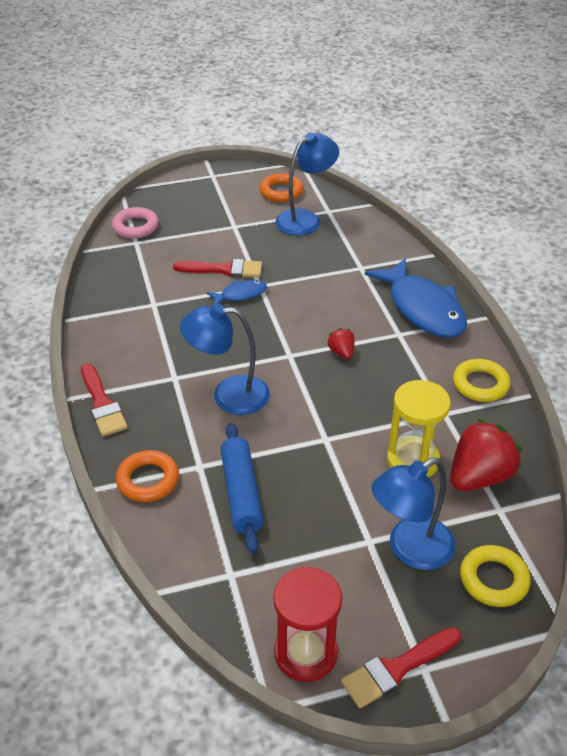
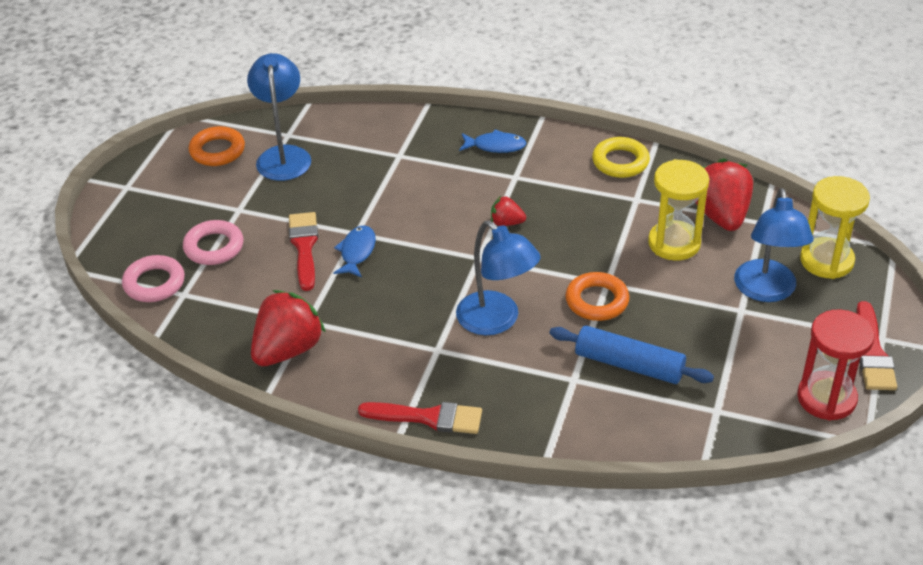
camera: 55 degrees left, 0 degrees up
(119, 308) = (288, 350): none -> red strawberry
(148, 480) = (563, 422): orange ring -> orange ring (597, 301)
(189, 233) = (214, 247): none -> pink ring
(224, 269) = (304, 247): red brush -> red brush turned 45 degrees counterclockwise
(229, 395) = (496, 321): blue lamp -> blue lamp turned 75 degrees counterclockwise
(423, 309) = (496, 146): blue fish -> blue fish, size x0.48
(493, 579) = (826, 260): yellow ring -> yellow hourglass

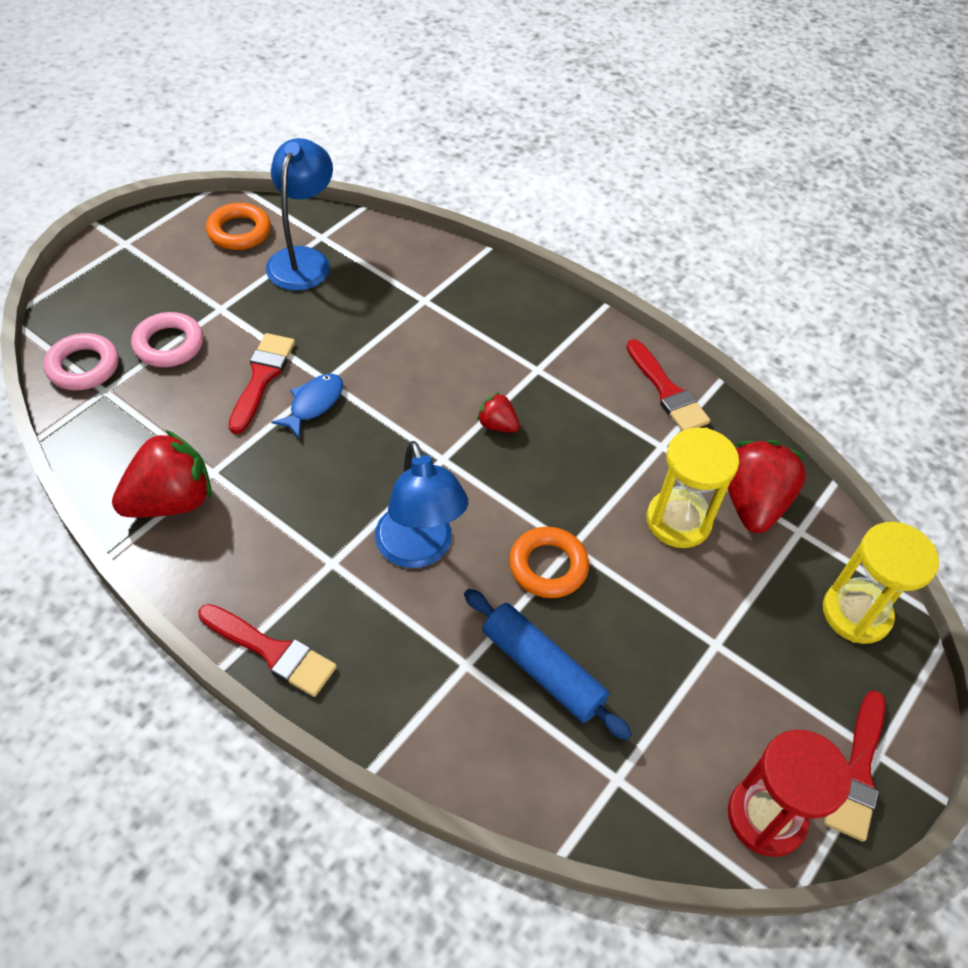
camera: 15 degrees right, 10 degrees up
(496, 146) = (536, 324): blue fish -> none
(620, 162) = (667, 391): yellow ring -> red brush
(766, 291) = (760, 629): blue lamp -> none

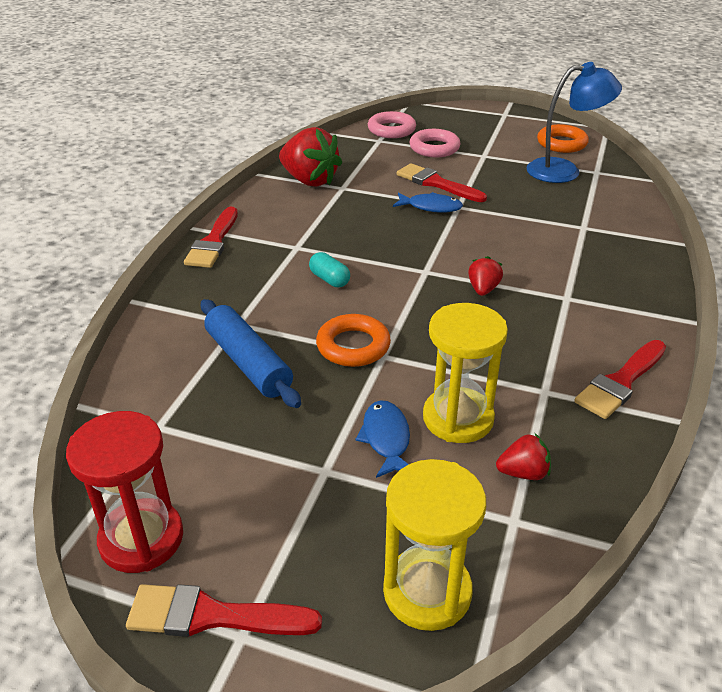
camera: 75 degrees right, 15 degrees down
(261, 378) = (436, 183): red brush -> red brush turned 135 degrees counterclockwise
(418, 550) = (329, 279): blue lamp -> turquoise capsule
(542, 670) = (248, 363): blue rolling pin -> blue rolling pin turned 60 degrees counterclockwise
(689, 584) = (386, 438): none -> blue fish
(752, 503) = (523, 473): red strawberry -> red strawberry, size x0.49

